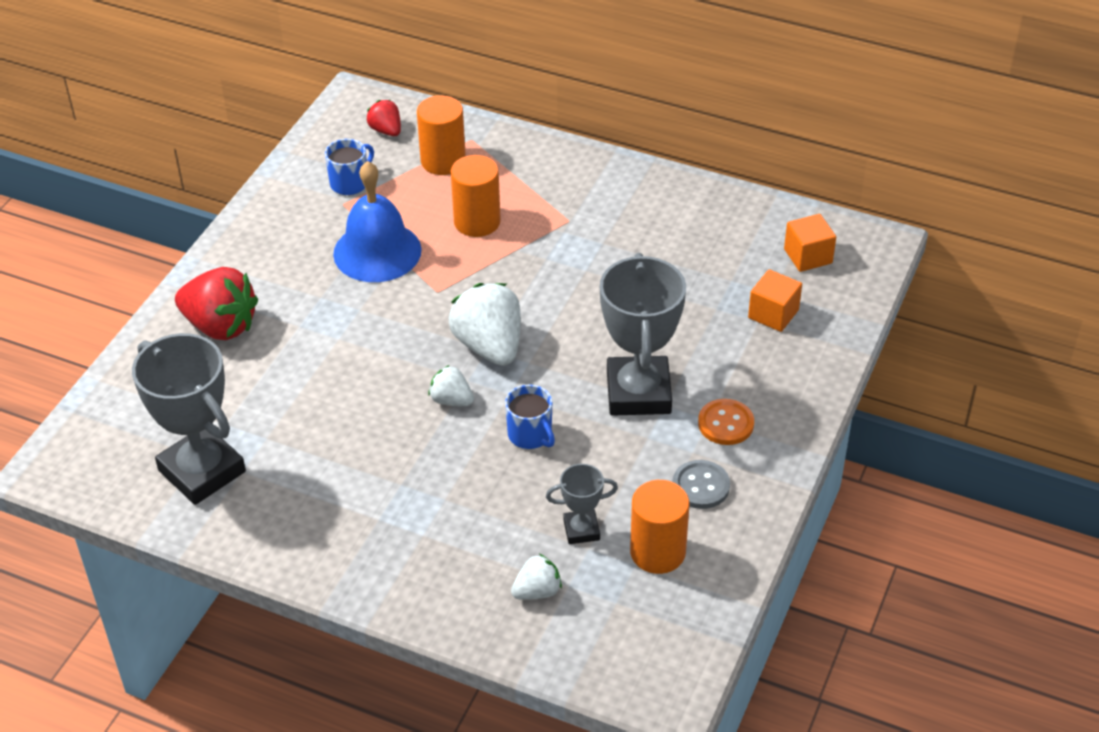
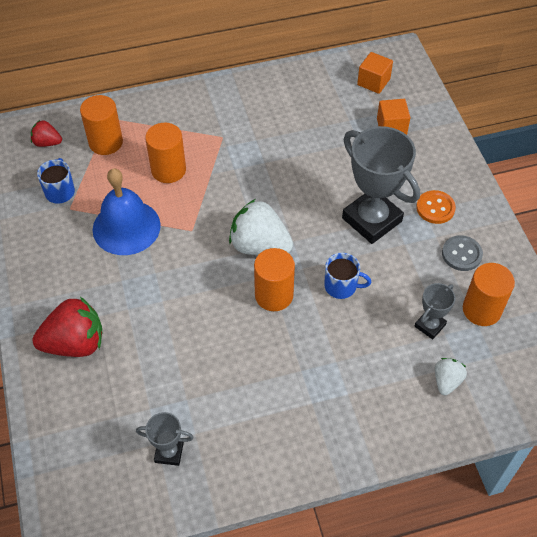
camera: 40 degrees left, 10 degrees up
(202, 471) = (169, 452): grey trophy -> grey trophy, size x0.49
(451, 400) = (274, 295): white strawberry -> orange cylinder

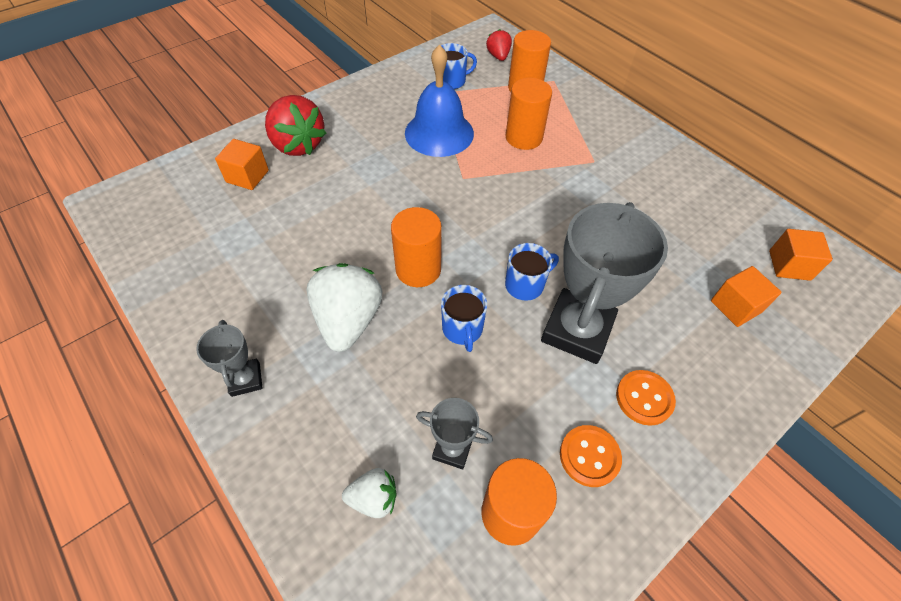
camera: 65 degrees right, 0 degrees up
(95, 396) = (247, 176): none -> orange cube
(169, 452) = (200, 247): grey trophy -> grey trophy (245, 379)
(259, 245) = (475, 236): white strawberry -> white strawberry (348, 320)
(320, 233) = (525, 285): none -> blue mug
(461, 254) = (589, 456): grey button -> orange button

